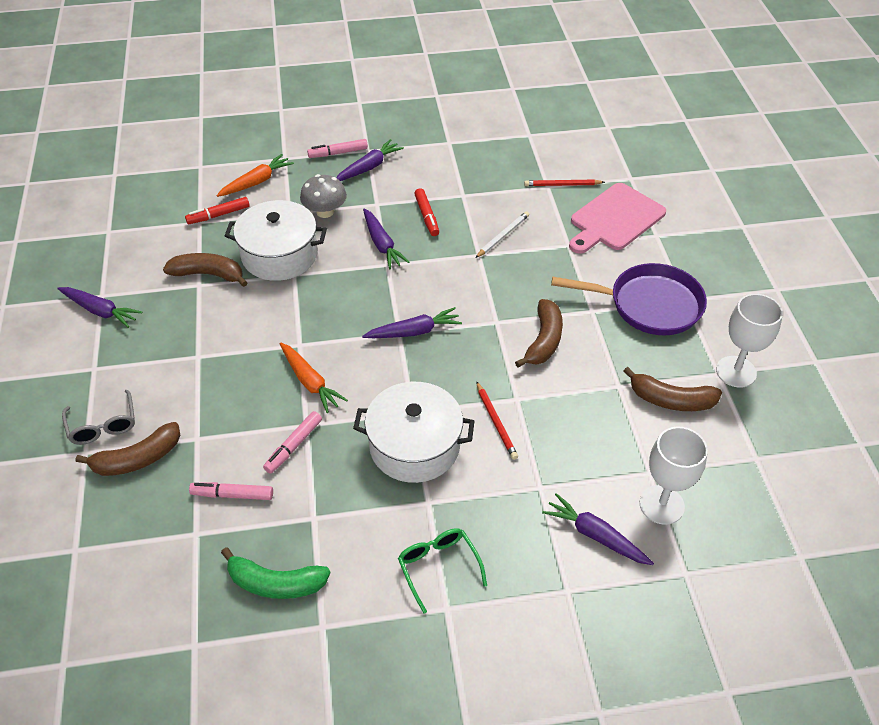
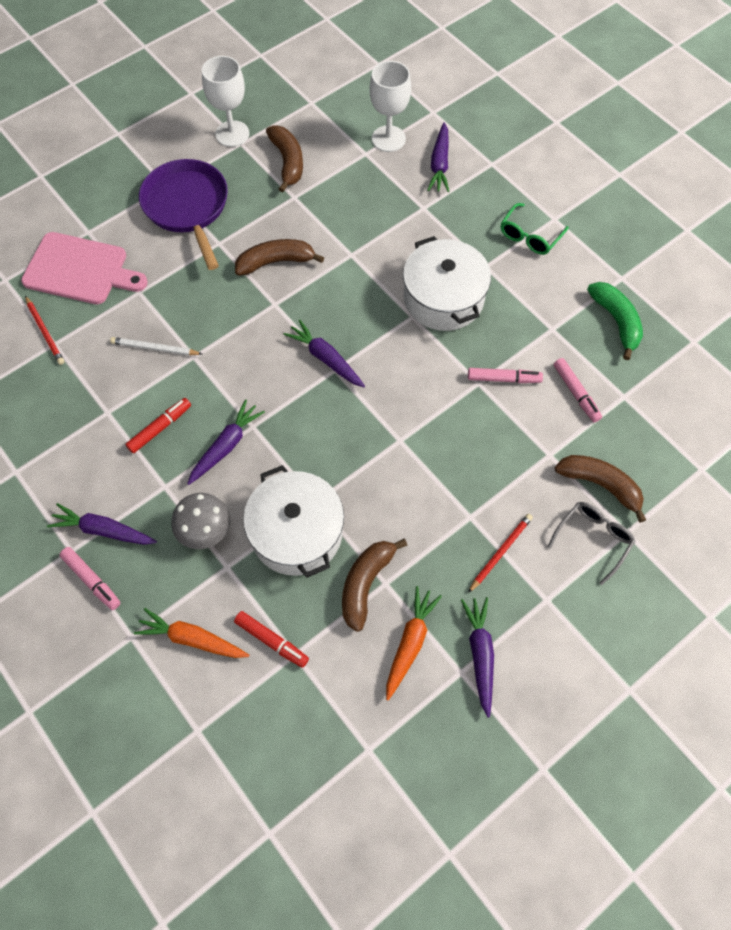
camera: 120 degrees left, 15 degrees up
(208, 274) = (365, 584): brown banana -> brown banana turned 45 degrees clockwise
(310, 382) = (434, 406): orange carrot -> orange carrot (410, 643)
(496, 422) = (383, 257): red pencil -> red pencil (500, 552)

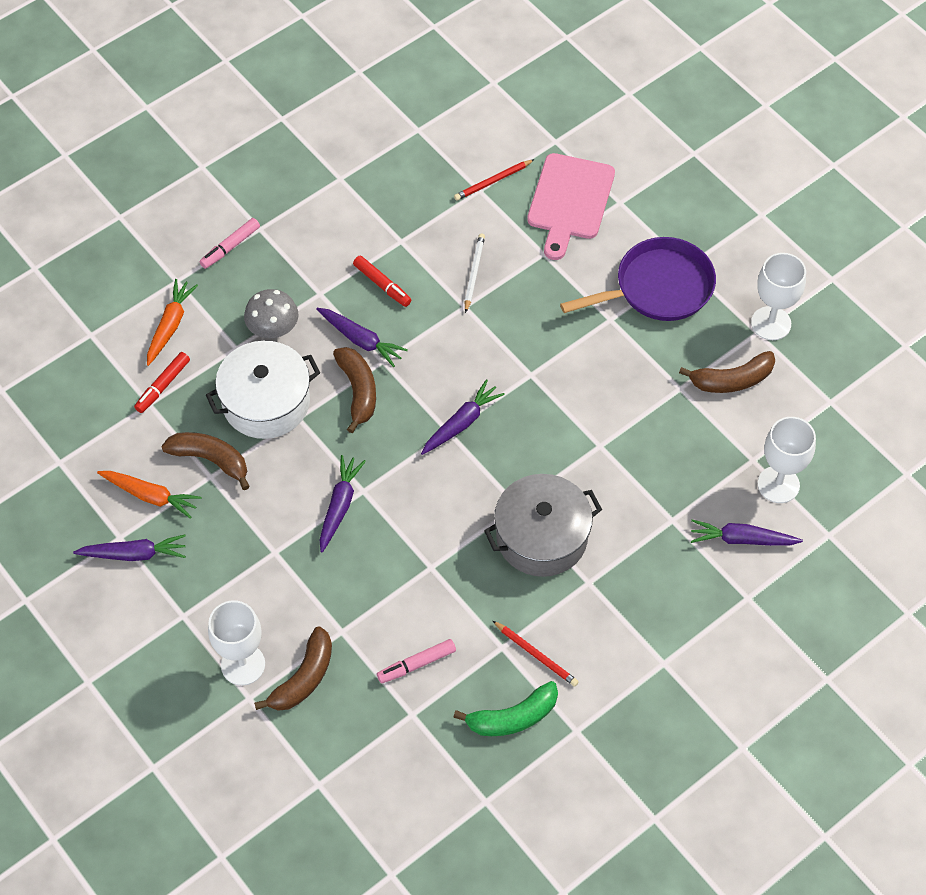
camera: 90 degrees right, 5 degrees down
(103, 530) = (277, 251): purple carrot -> purple carrot (339, 506)
(275, 262) = (586, 373): brown banana -> brown banana (358, 391)
(443, 298) = (541, 537): white pot -> grey pot
(500, 552) = (235, 577): red pencil -> red pencil (536, 654)
(503, 379) = (435, 592): pink marker -> none
(530, 236) = (635, 633): green glasses -> none
(593, 539) = (243, 664): grey glasses -> white goblet

